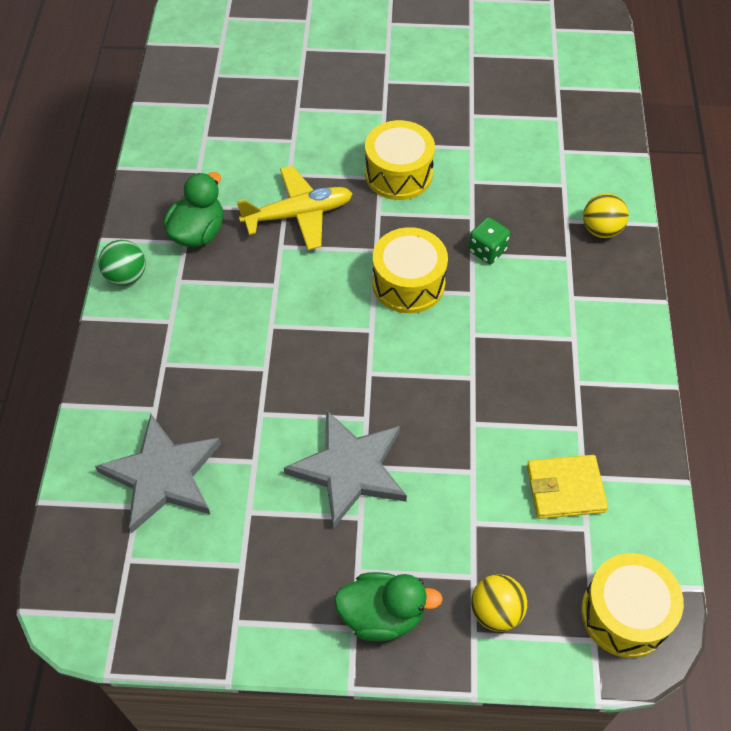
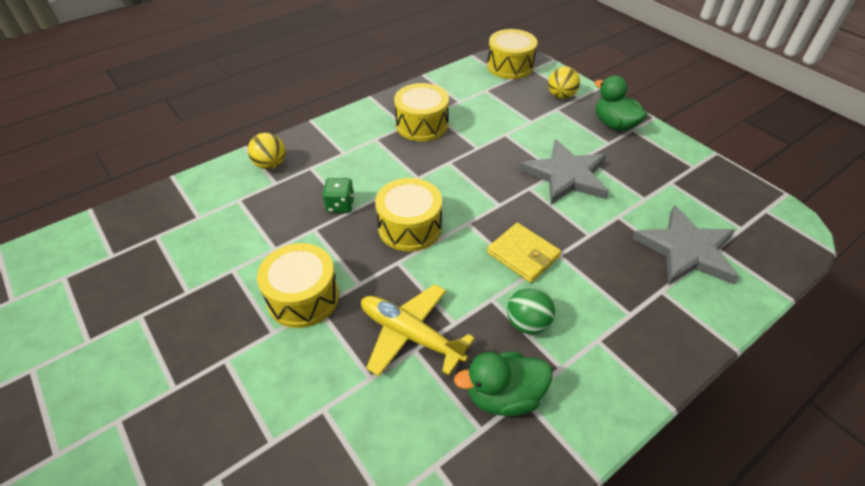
camera: 130 degrees left, 10 degrees down
(126, 276) = (604, 413): green ball -> green ball (527, 323)
(564, 399) = (422, 125): none -> yellow drum
(565, 489) = (474, 103): yellow wallet -> yellow wallet (523, 255)

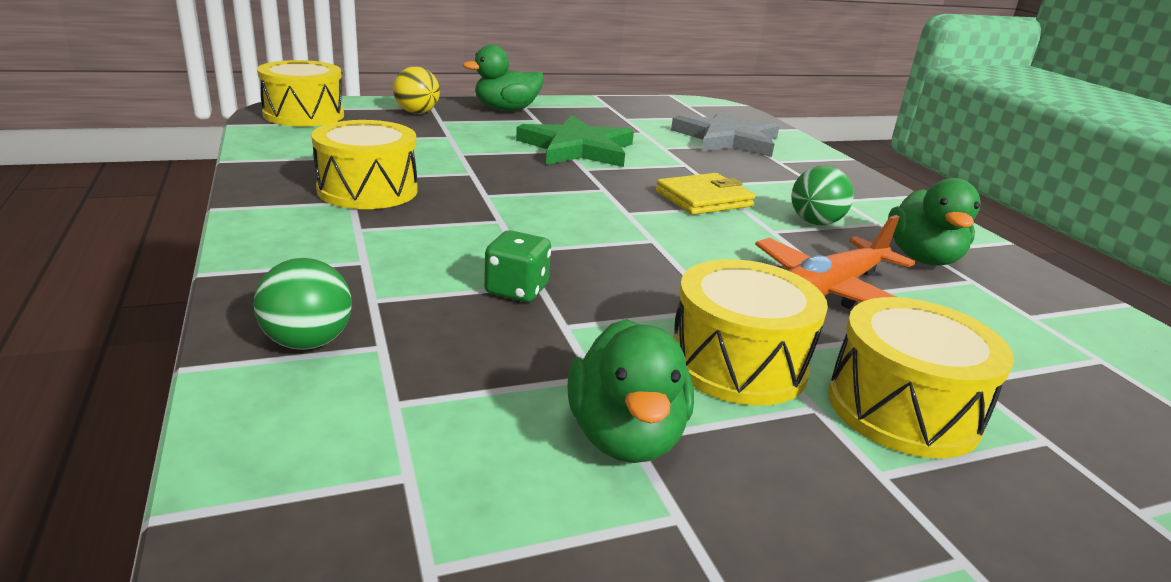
camera: 75 degrees left, 20 degrees down
(233, 267) = (625, 436): none -> green duck
(270, 165) = (308, 342): yellow ball -> green ball
(410, 227) = (612, 248): yellow drum -> yellow drum (903, 409)
(410, 335) = (829, 290): yellow plane -> orange plane
(566, 176) = (577, 148): grey star -> green star

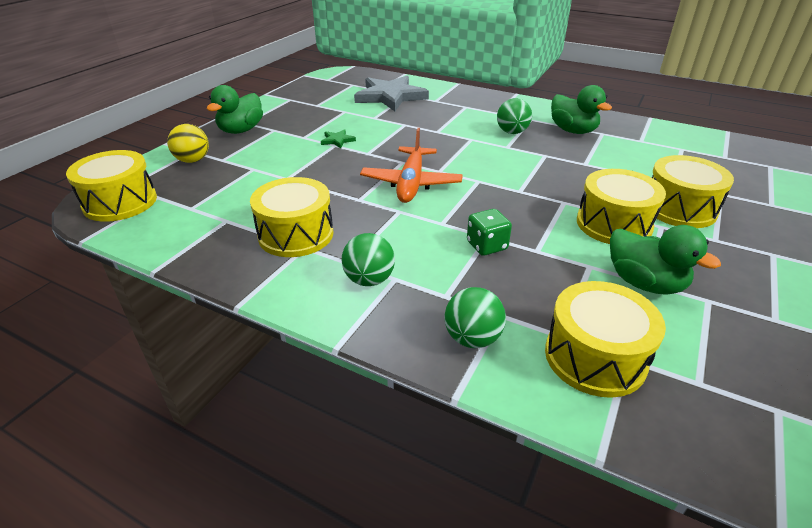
camera: 40 degrees left, 10 degrees up
(341, 249) = (369, 280): none -> green ball
(377, 445) = (595, 357): none -> yellow drum
(577, 148) = (337, 140): green star -> green star, size x0.41
(704, 199) = (451, 143): yellow wallet -> none
(829, 290) = (577, 168): orange plane -> orange plane (411, 183)

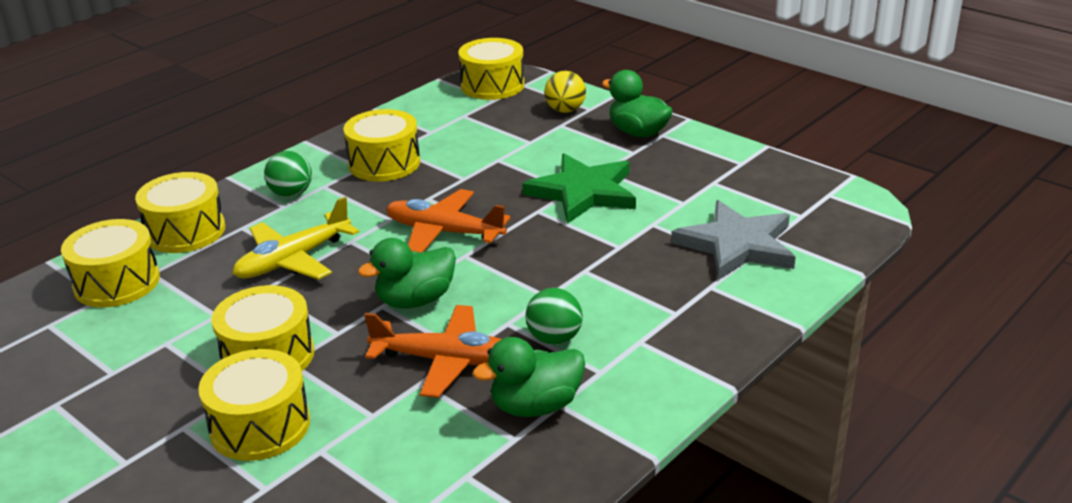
camera: 105 degrees right, 5 degrees down
(337, 140) = (583, 192): green star -> green star, size x2.46
(472, 338) = (185, 231): green ball -> yellow drum
(487, 246) = (293, 260): green dice -> yellow plane
(558, 159) = (446, 360): none -> orange plane
(644, 283) = (165, 340): green duck -> green duck (415, 300)

